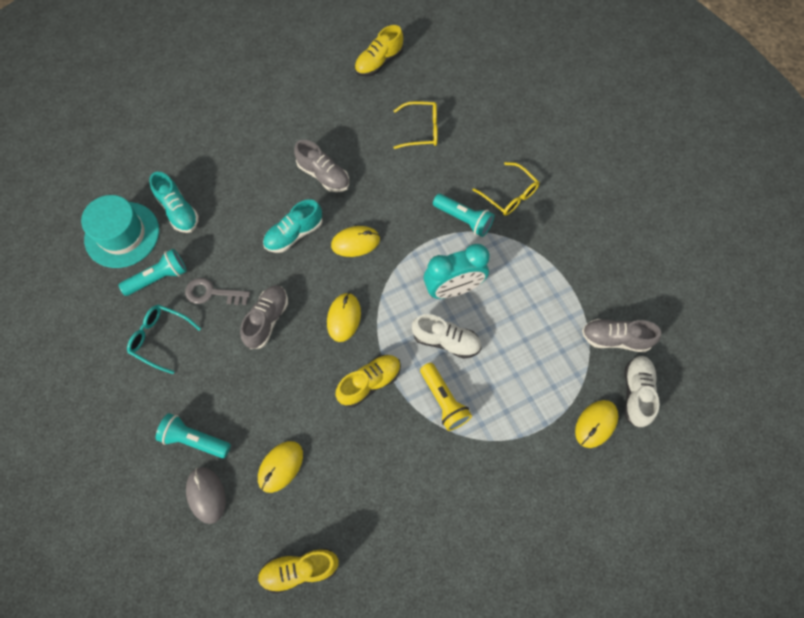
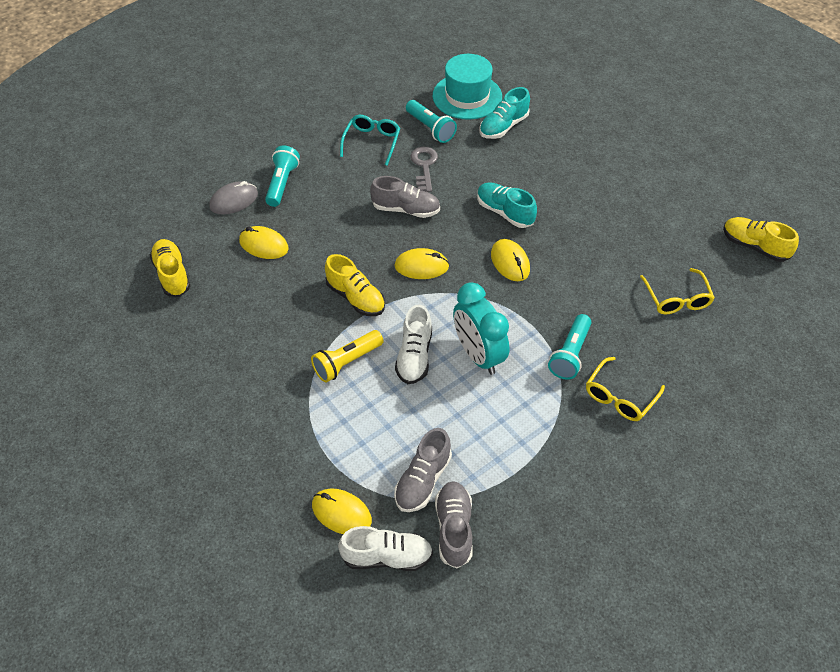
camera: 80 degrees right, 15 degrees down
(323, 175) = (582, 223): grey shoe -> grey shoe (423, 480)

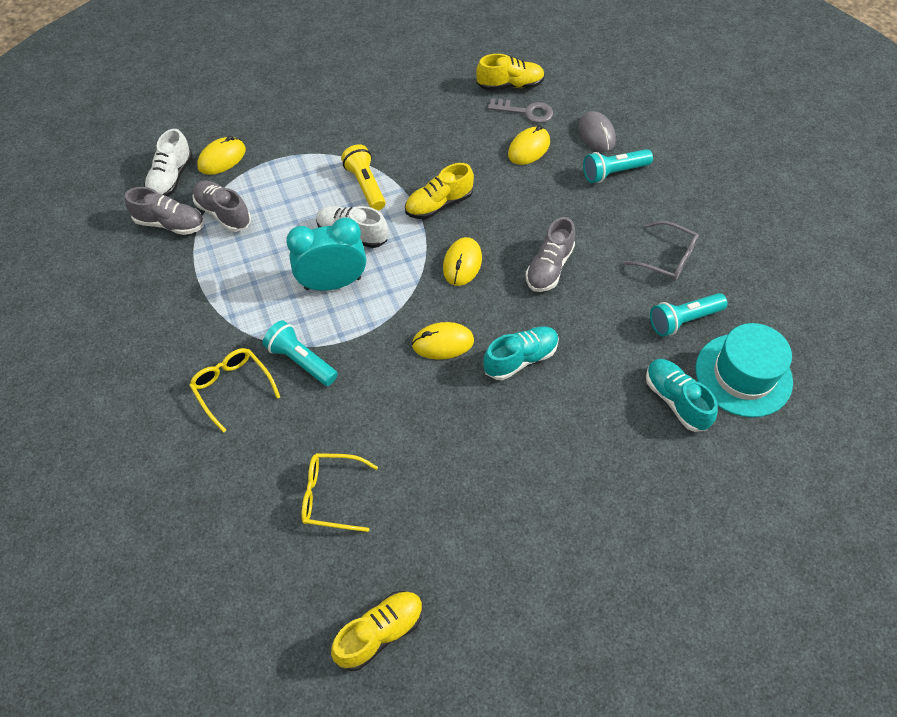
camera: 105 degrees right, 5 degrees up
(282, 183) = (613, 172): turquoise flashlight -> turquoise flashlight turned 135 degrees clockwise
(372, 142) = (667, 258): turquoise glasses -> grey glasses
(424, 166) = (616, 299): grey key -> grey key (526, 112)

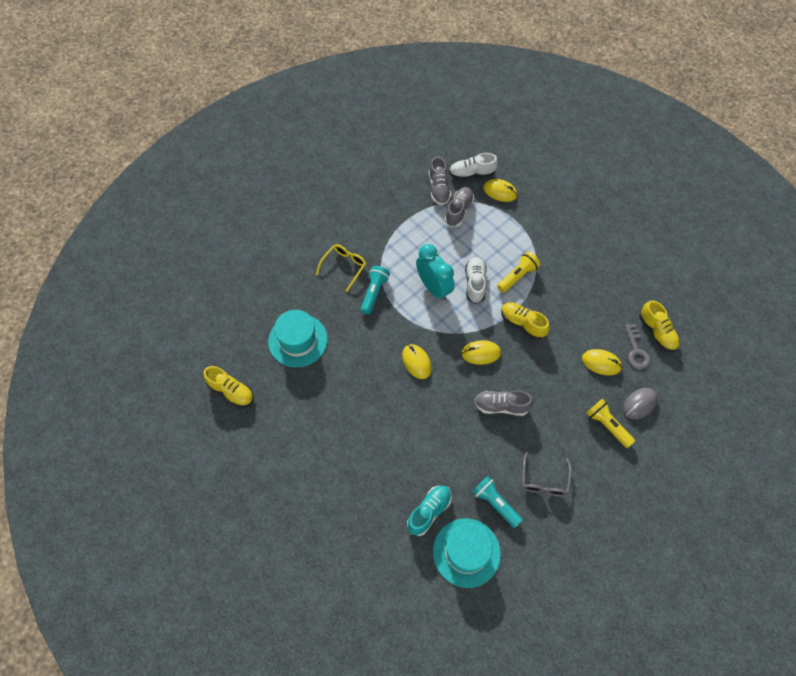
camera: 70 degrees right, 5 degrees up
(331, 495) = (298, 340): yellow glasses -> turquoise hat
(520, 359) = (423, 409): turquoise shoe -> none
(613, 172) = (607, 425): turquoise flashlight -> yellow flashlight

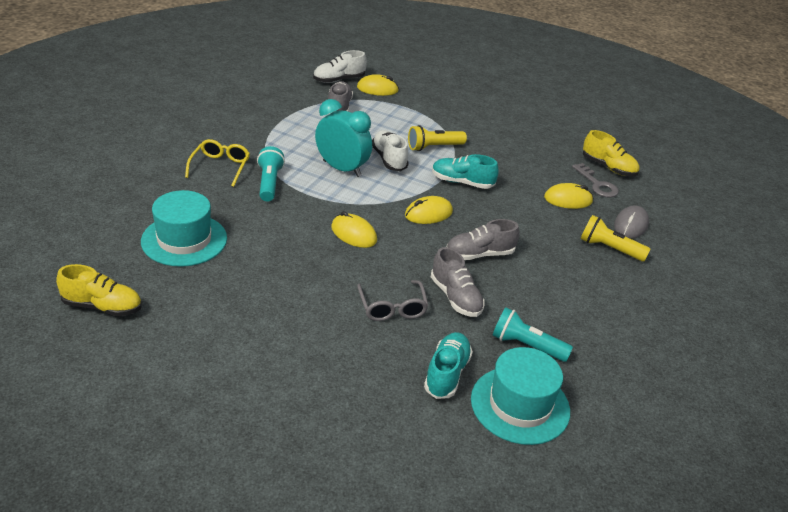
camera: 25 degrees left, 25 degrees down
(439, 188) = (307, 94): grey shoe -> grey shoe (455, 297)
(517, 276) = (434, 147): yellow flashlight -> yellow flashlight turned 135 degrees counterclockwise
(522, 324) = (462, 182): yellow shoe -> turquoise shoe
(544, 480) = (572, 311): grey glasses -> grey glasses (392, 307)

